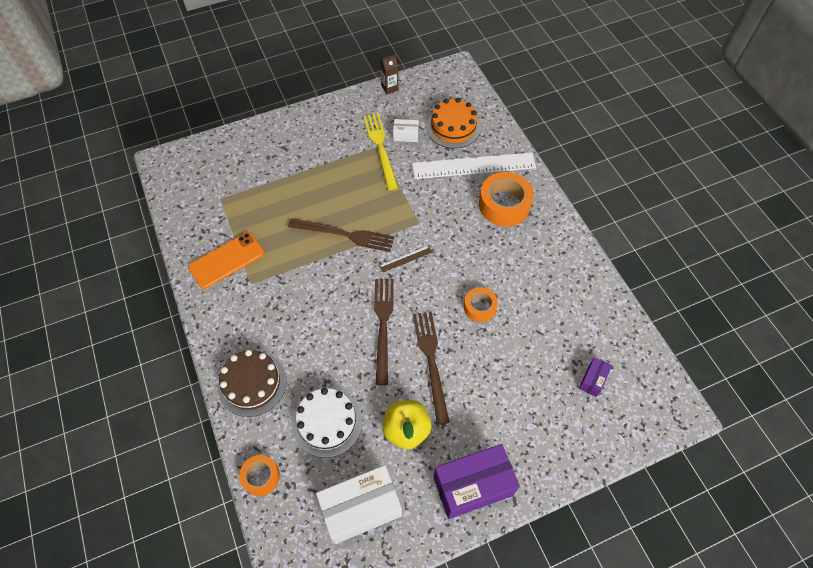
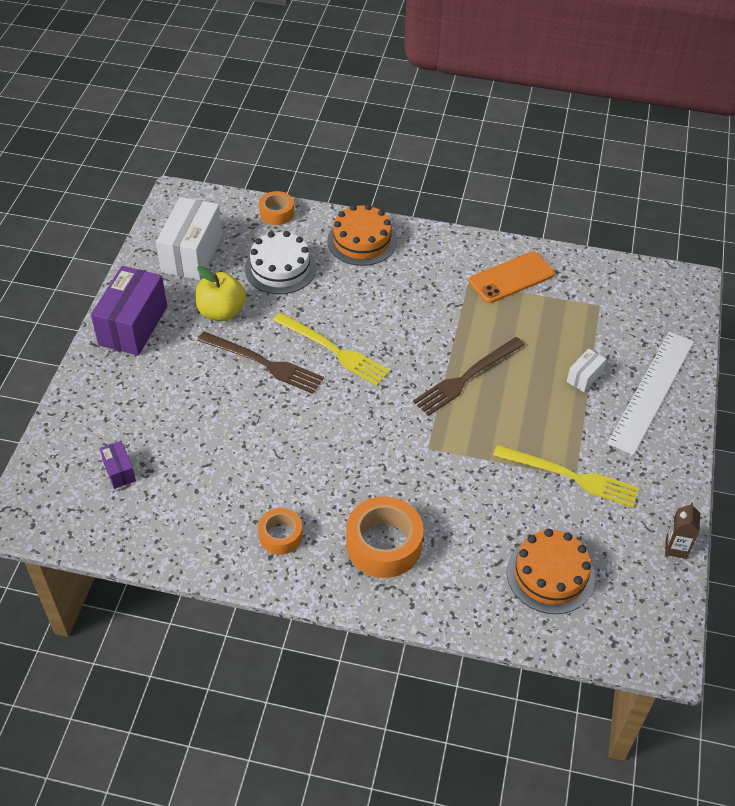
camera: 125 degrees right, 10 degrees down
(226, 260) = (511, 278): orange phone -> orange phone turned 60 degrees clockwise
(252, 383) = (362, 241): brown cake -> orange cake
(383, 325) = (333, 350): brown fork -> yellow fork
(405, 259) = (392, 409): brown ruler -> none
(406, 136) = (573, 514): white box -> white box (584, 377)
(474, 166) = (467, 554): white ruler -> white ruler (651, 391)
(479, 307) = (280, 434): orange tape -> orange tape (280, 535)

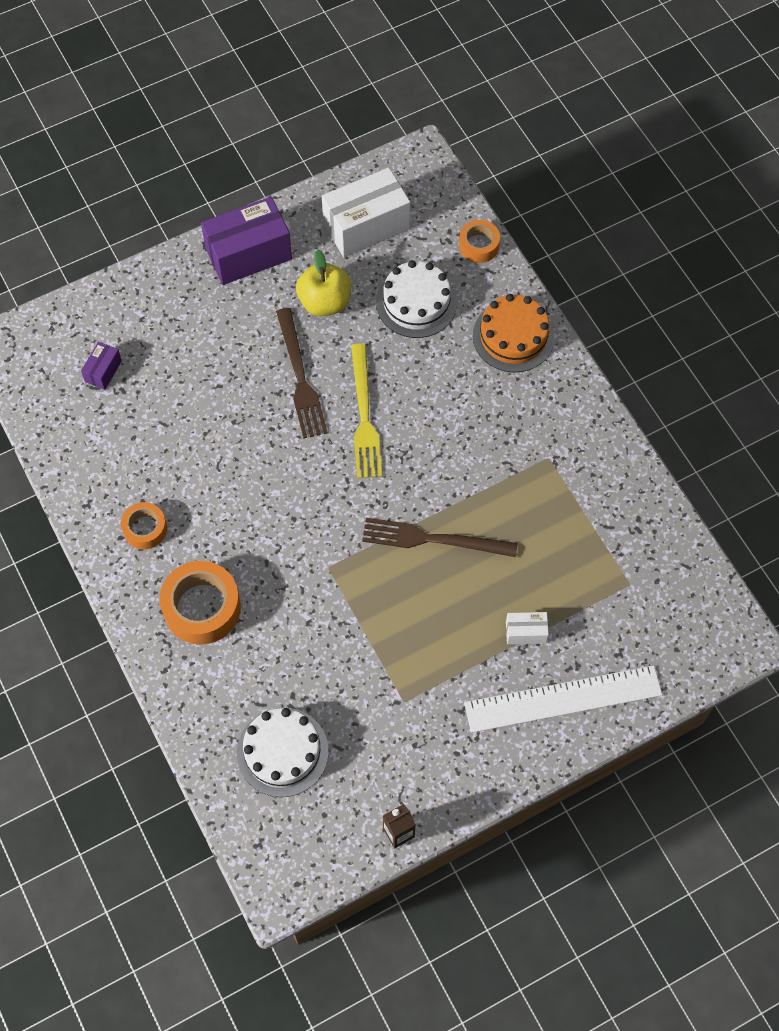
camera: 50 degrees right, 15 degrees up
(511, 278) = (590, 487): orange phone -> none
(550, 574) = (282, 752): orange cake -> white cake
(570, 476) = (399, 698): yellow fork -> none

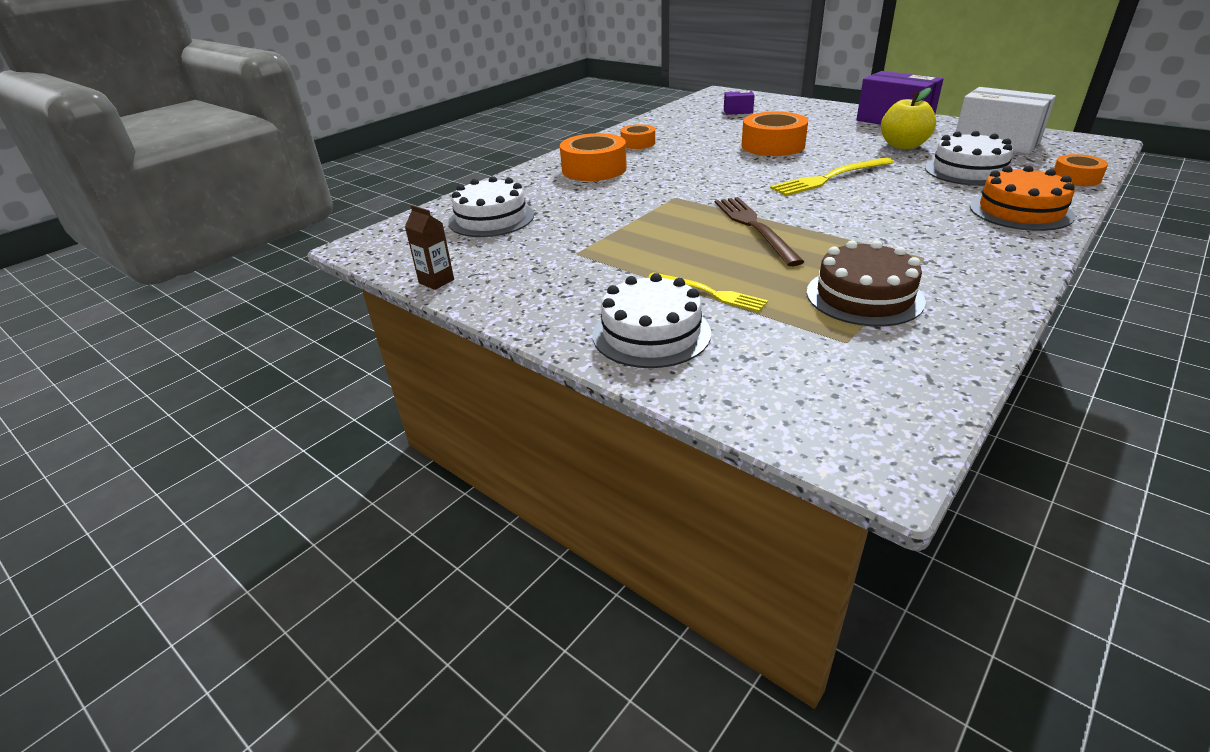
camera: 70 degrees right, 30 degrees down
(246, 408) = (773, 145): none -> orange tape
(300, 378) = (825, 153): brown fork -> none
(525, 632) = (709, 292): white box -> yellow fork
(563, 698) = (651, 333): white ruler -> white cake
(582, 536) = (864, 296): none -> brown cake

